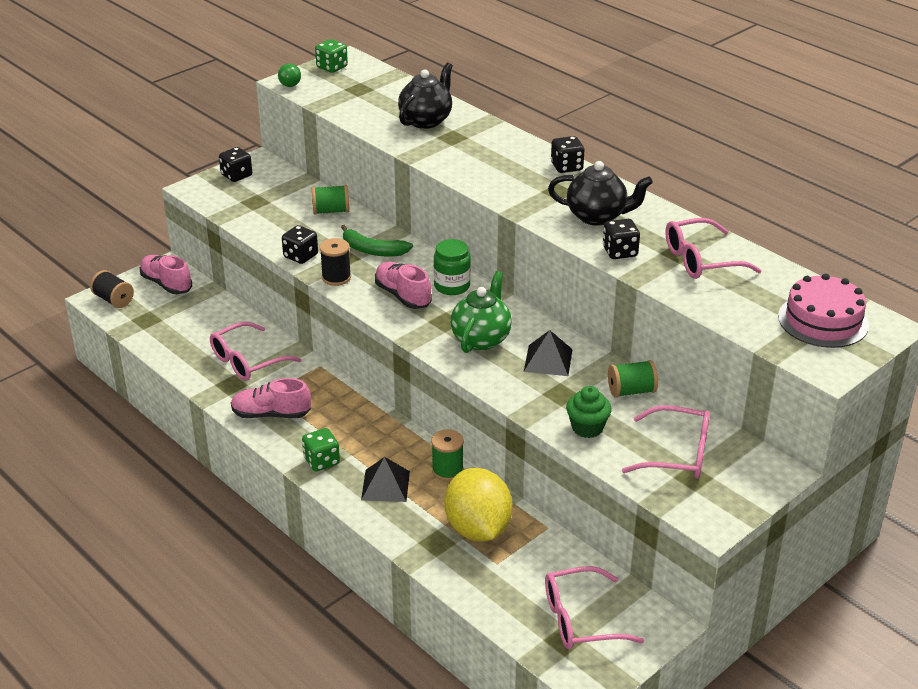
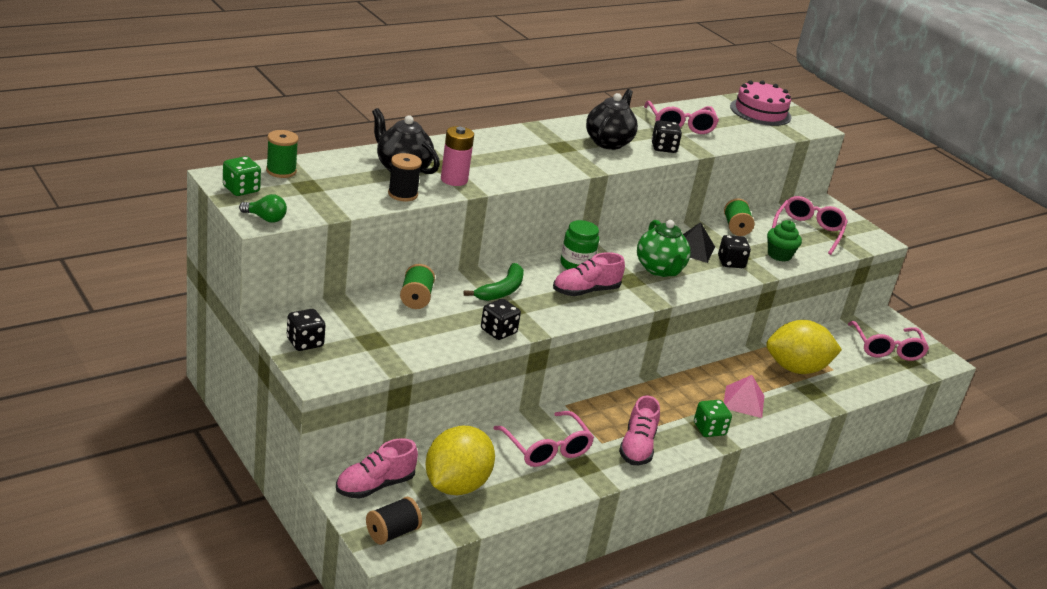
camera: 85 degrees left, 5 degrees down
(180, 320) = (456, 485): none -> yellow lemon
(336, 277) = (544, 319): black spool -> black spool (402, 194)
(385, 485) = (743, 401): black pyramid -> pink pyramid
(426, 145) = (454, 180): none -> pink battery
(447, 470) = (726, 367): green spool -> green spool (281, 171)
(481, 339) = (660, 270): green teapot -> green teapot turned 135 degrees counterclockwise
(566, 167) = (522, 133): black dice -> black dice (731, 262)

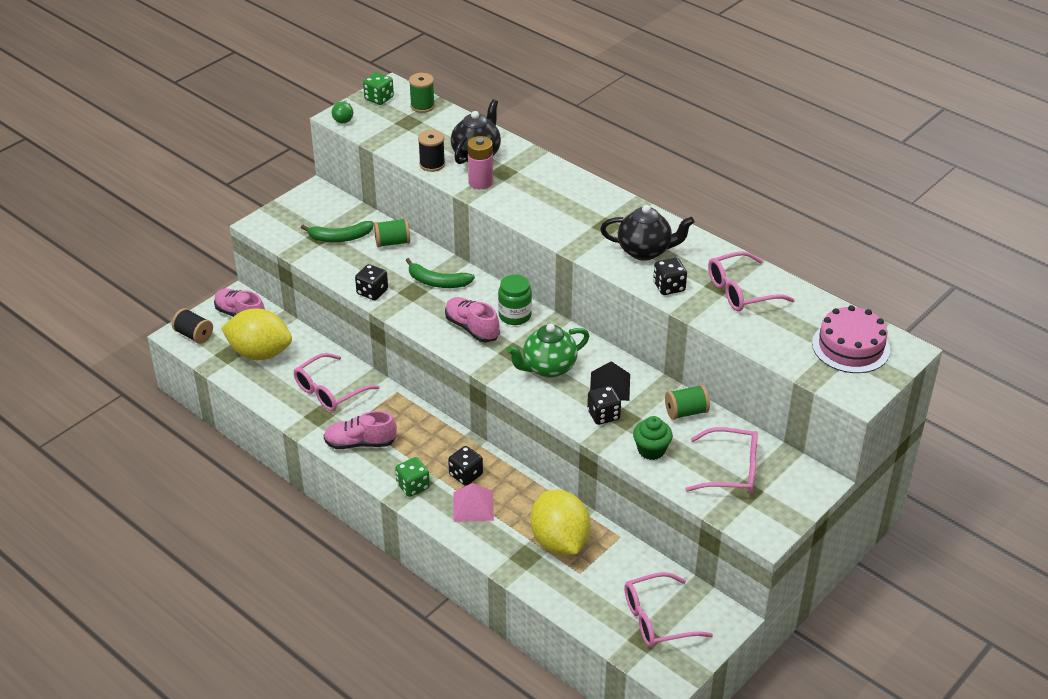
camera: 80 degrees right, 10 degrees up
(305, 342) = (297, 208): black dice -> black dice (466, 475)
(385, 328) = (340, 238): none -> green banana

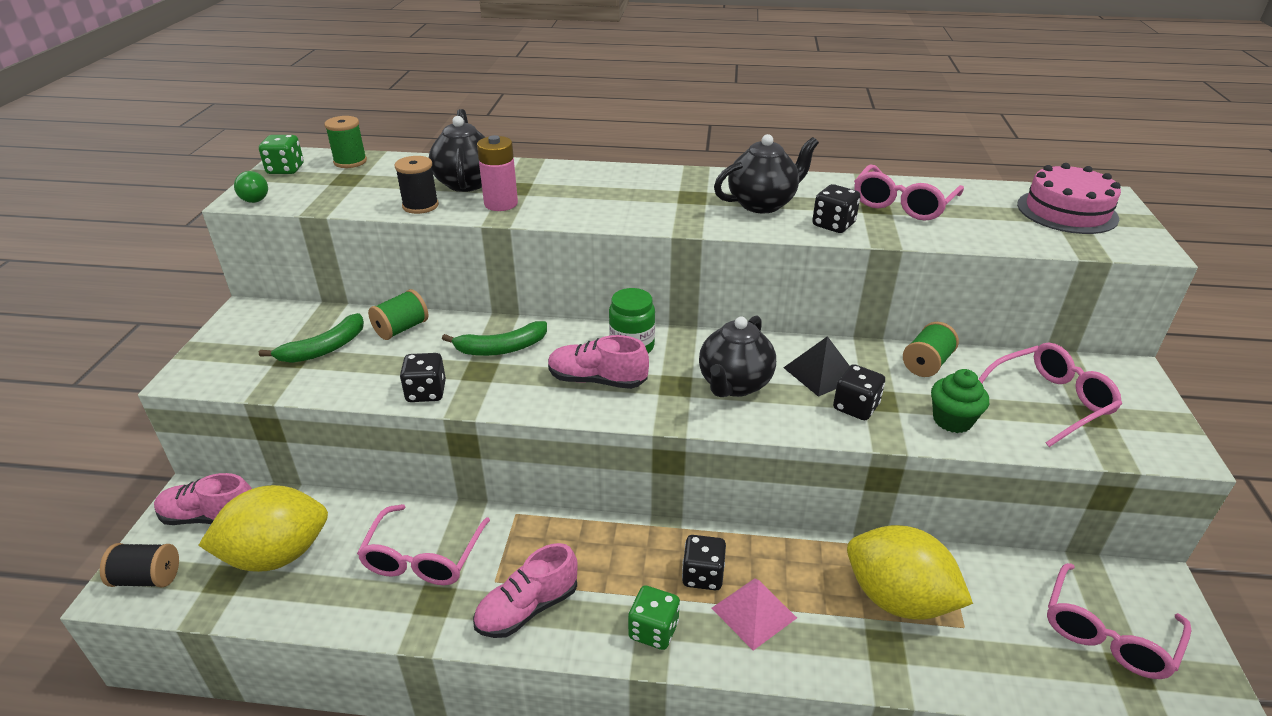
camera: 35 degrees left, 5 degrees down
(548, 368) = (734, 384): green teapot -> black teapot

